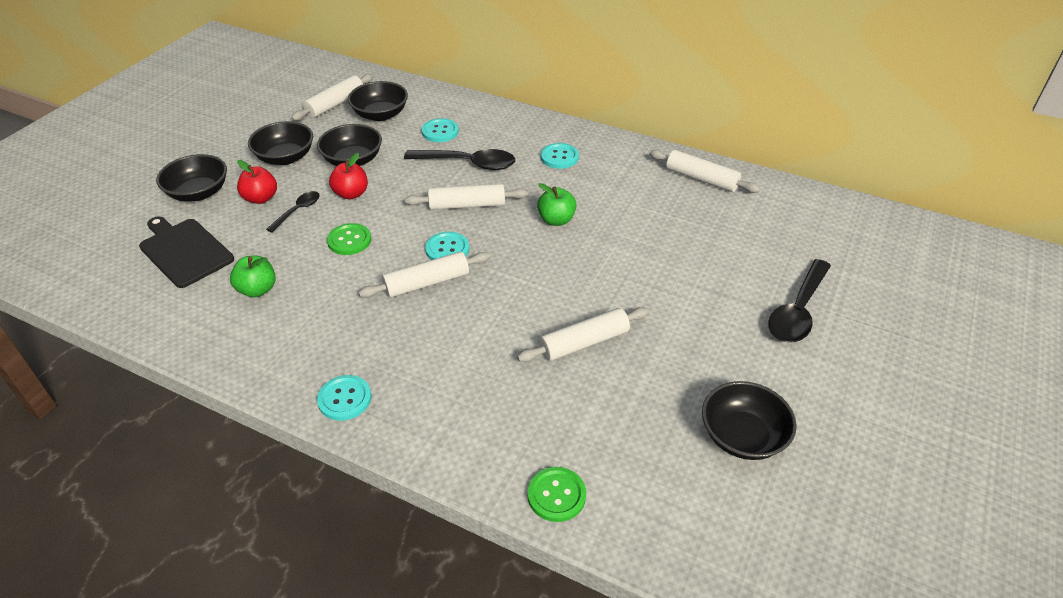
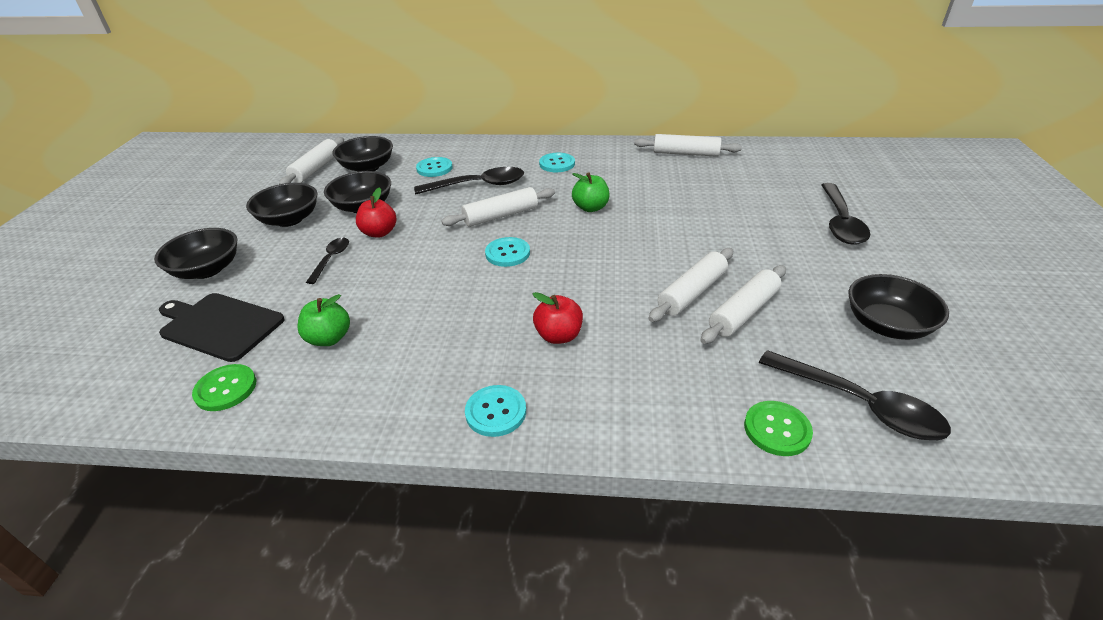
camera: 20 degrees left, 5 degrees down
(261, 198) = (283, 258): red apple -> red apple (558, 336)
(349, 240) = (403, 270): green button -> green button (226, 389)
(427, 283) = (508, 285): white rolling pin -> white rolling pin (743, 312)
(647, 500) = (860, 404): none -> black spoon

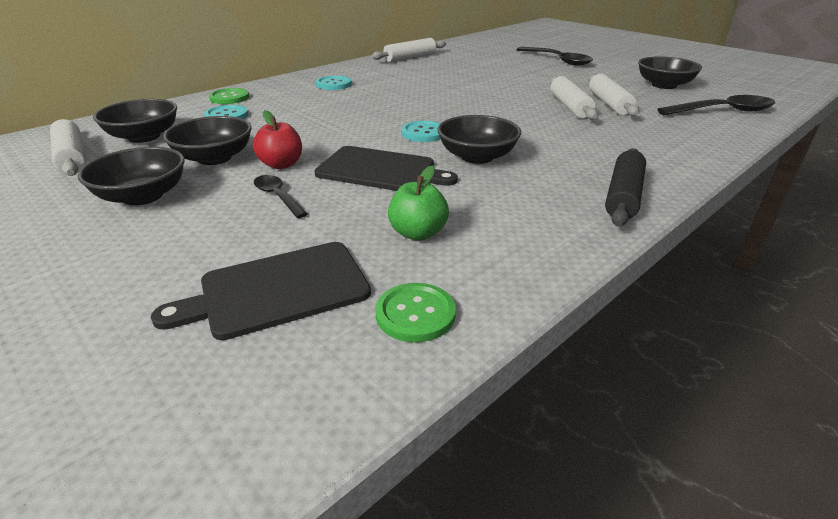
camera: 50 degrees left, 5 degrees down
(207, 270) = (130, 271): black bowl -> black bowl (477, 157)
(413, 272) = (380, 170): none -> black cutting board
(478, 185) = (299, 112): black spoon -> none
(496, 412) = (623, 196): turquoise button -> black rolling pin
(501, 215) = (364, 119): white rolling pin -> none
(558, 336) = (559, 151): red apple -> none
(590, 208) = (418, 95): green apple -> none
(777, 429) = (726, 132): green button -> green button (229, 98)

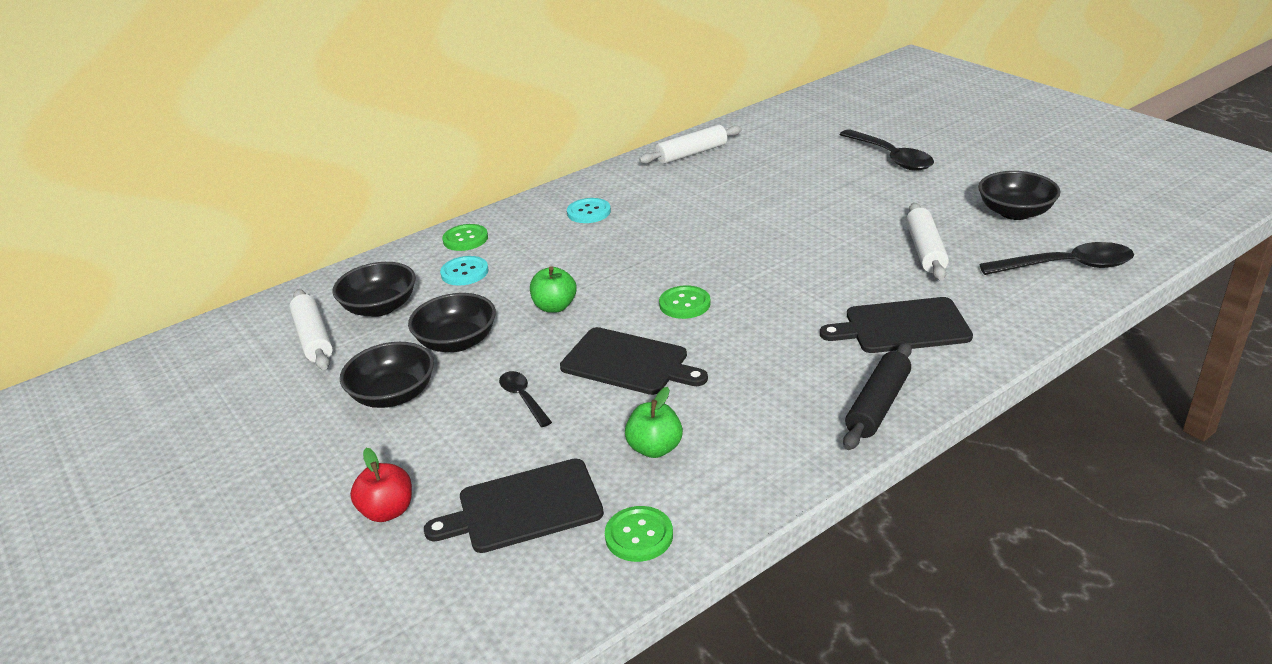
camera: 10 degrees right, 0 degrees up
(281, 164) = (526, 352): red apple -> red apple (388, 511)
(308, 135) = (555, 307): none -> green apple
(423, 133) = (684, 304): turquoise button -> green button
(477, 157) = (737, 344): black bowl -> none
(569, 106) = (873, 256): white rolling pin -> none
(615, 145) = (902, 327): none -> black cutting board

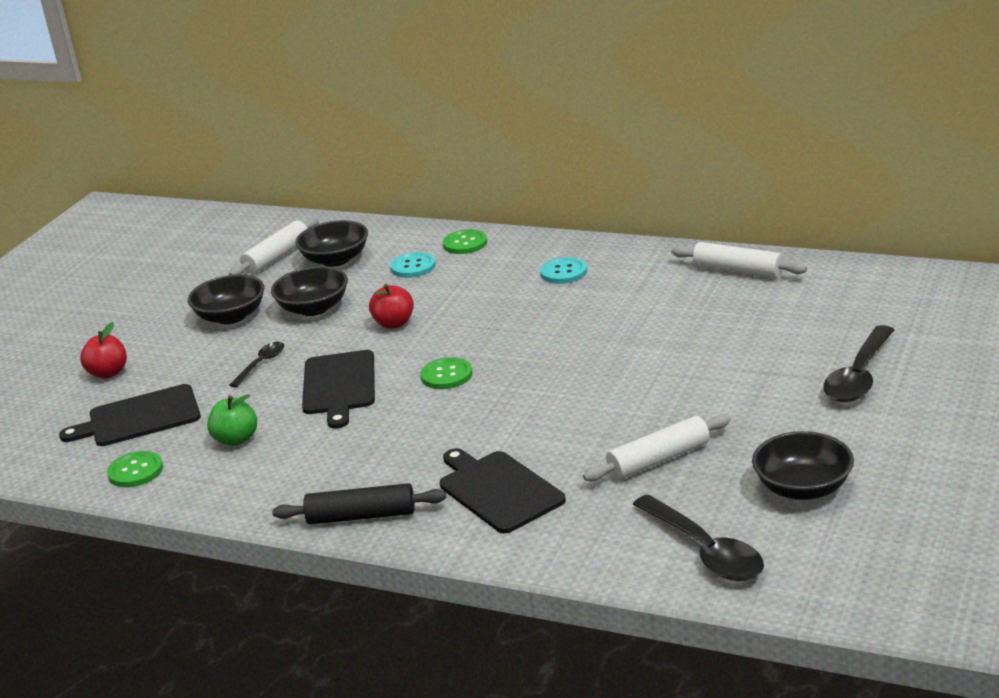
camera: 60 degrees right, 5 degrees down
(524, 507) = (139, 417): black cutting board -> black cutting board turned 60 degrees counterclockwise
(555, 307) = (394, 323): green apple -> red apple

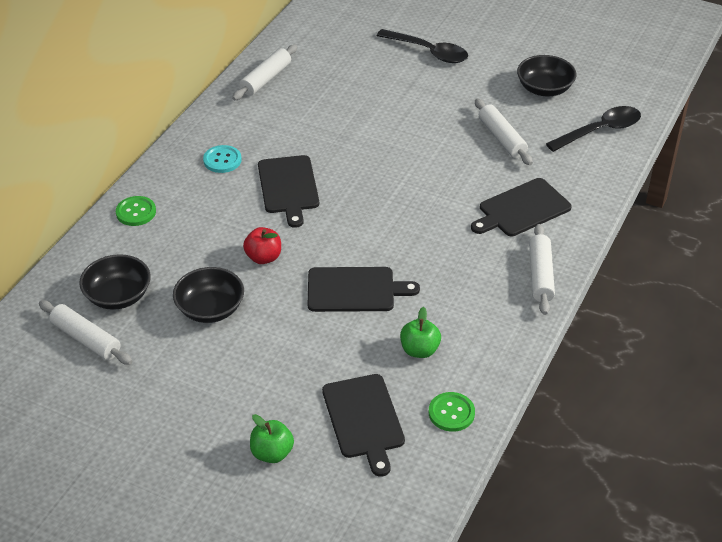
camera: 90 degrees left, 15 degrees up
(108, 373) = (272, 453): red apple -> green apple
(231, 316) = (198, 367): black bowl -> none
(261, 364) = (299, 340): black spoon -> none
(361, 516) = (540, 275): black rolling pin -> white rolling pin
(413, 267) = (163, 245): turquoise button -> none
(446, 375) = (361, 229): green button -> none
(520, 319) = (288, 187): none -> black cutting board

